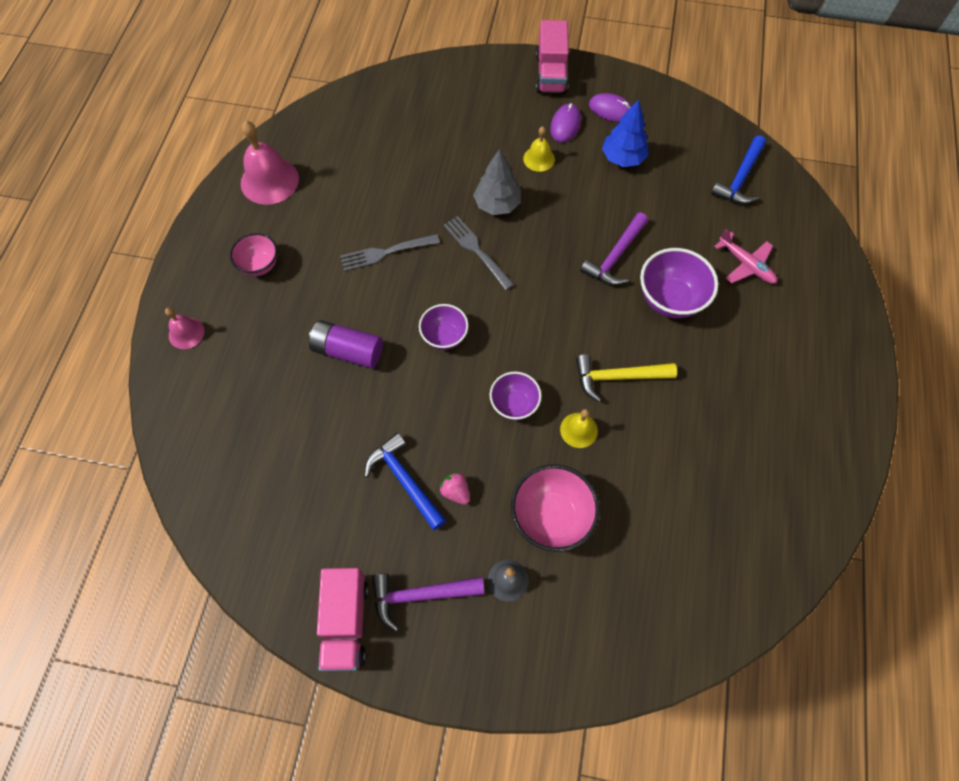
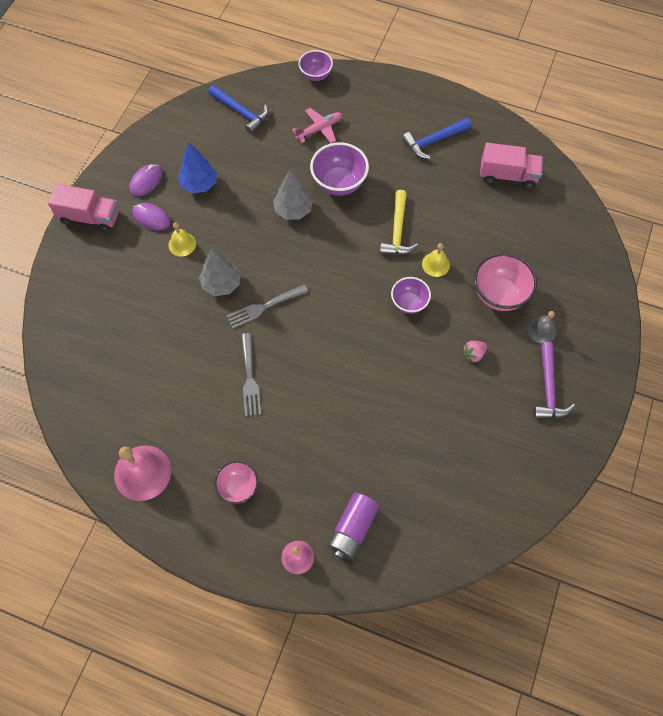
camera: 80 degrees left, 0 degrees up
(346, 622) = (564, 442): pink truck -> pink truck (507, 175)
(348, 351) = (341, 419): purple battery -> purple battery (352, 529)
(404, 480) = (460, 388): blue hammer -> blue hammer (433, 141)
(444, 336) = (341, 343): purple bowl -> purple bowl (316, 75)
(615, 257) = (293, 210): purple hammer -> grey tree

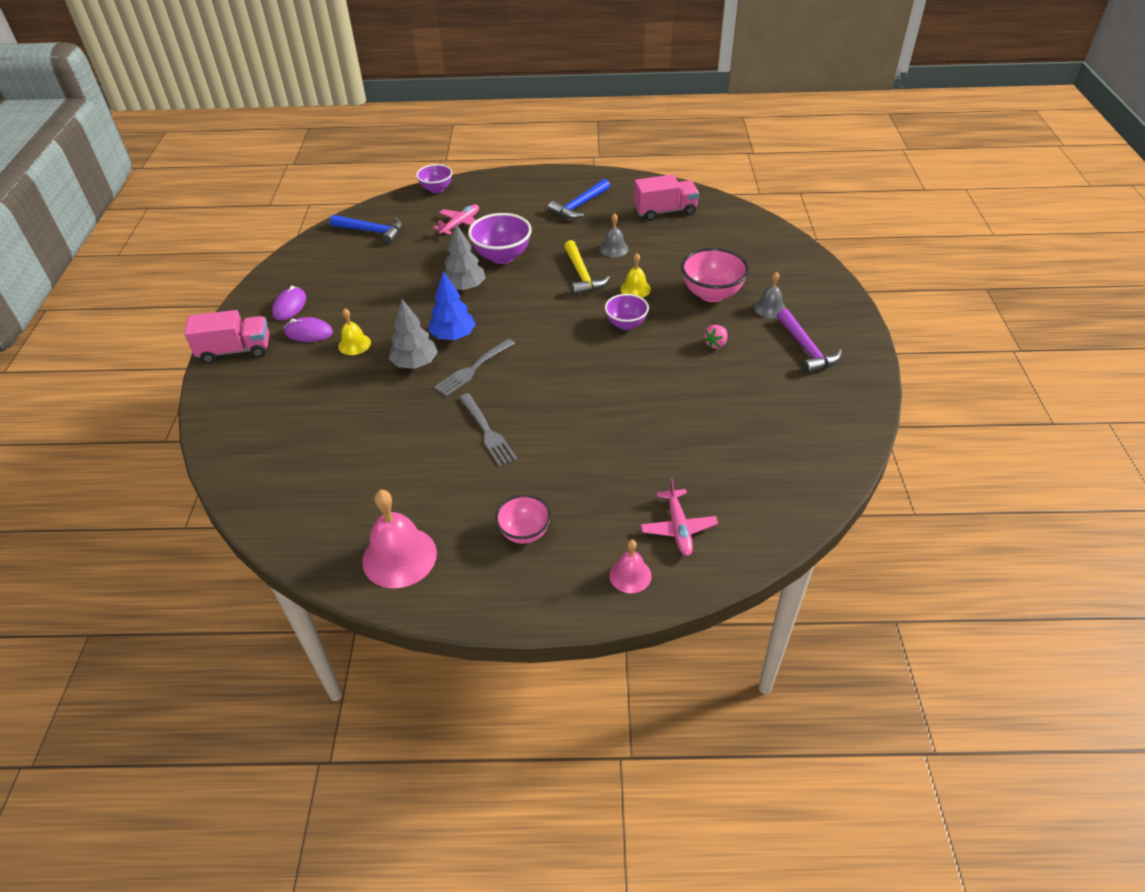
camera: 20 degrees left, 20 degrees down
(199, 184) = (351, 293): blue tree -> blue tree (453, 336)
(352, 529) = (678, 527): purple battery -> pink plane
(439, 208) = (614, 248): none -> grey bell

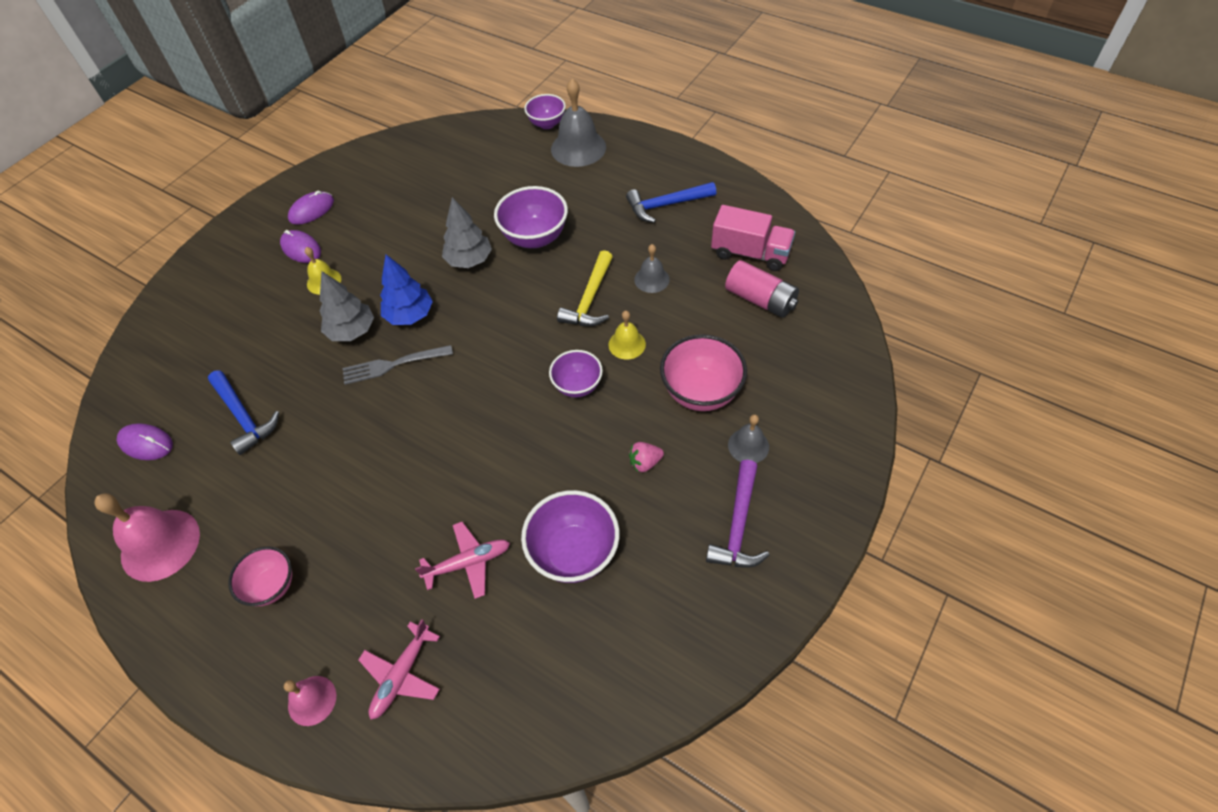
camera: 35 degrees right, 10 degrees up
(235, 350) = (233, 240): pink truck -> none
(309, 505) = (146, 443): none -> purple mouse
(372, 231) = (447, 152): blue hammer -> blue hammer (244, 417)
(460, 224) = (531, 178): pink plane -> pink plane (468, 563)
(477, 195) = (578, 148): none -> grey bell
(487, 431) = (342, 446): grey fork -> none
(697, 233) = (760, 299): none -> pink battery
(721, 409) = (574, 553): none -> purple bowl

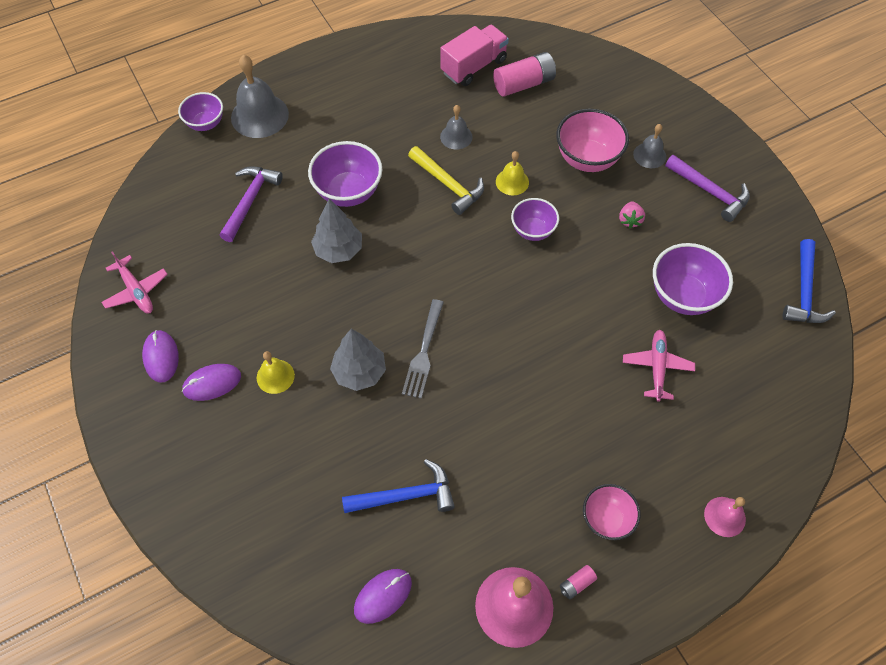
camera: 65 degrees left, 5 degrees up
(195, 587) = (576, 584): none -> pink battery
(402, 674) = (730, 445): pink plane -> pink plane (136, 290)
(410, 315) = (373, 319): blue tree -> none
(486, 185) = (250, 201): none -> purple hammer
(666, 205) = (381, 90): blue hammer -> blue hammer (804, 291)

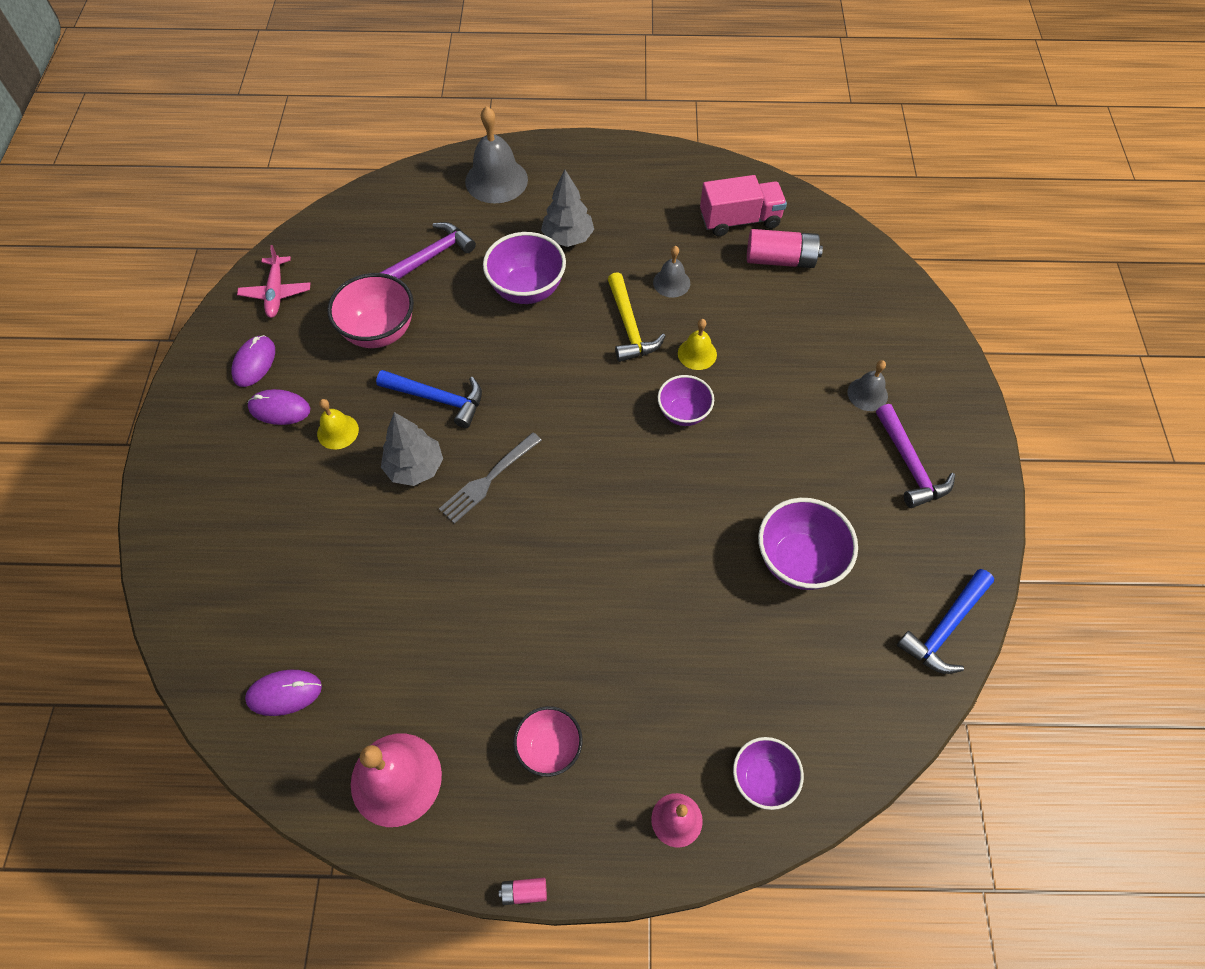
camera: 30 degrees right, 0 degrees up
(205, 123) = (442, 167): purple bowl -> purple bowl (762, 778)
(338, 250) = (478, 341): grey tree -> grey tree (568, 238)
(405, 496) = (373, 609): blue hammer -> blue hammer (438, 399)
(576, 584) = (472, 795): pink battery -> pink battery (524, 892)
(587, 159) = (794, 367): pink bowl -> pink bowl (379, 332)
(629, 220) = (796, 452): pink strawberry -> none
(657, 367) = (715, 621): pink plane -> none

